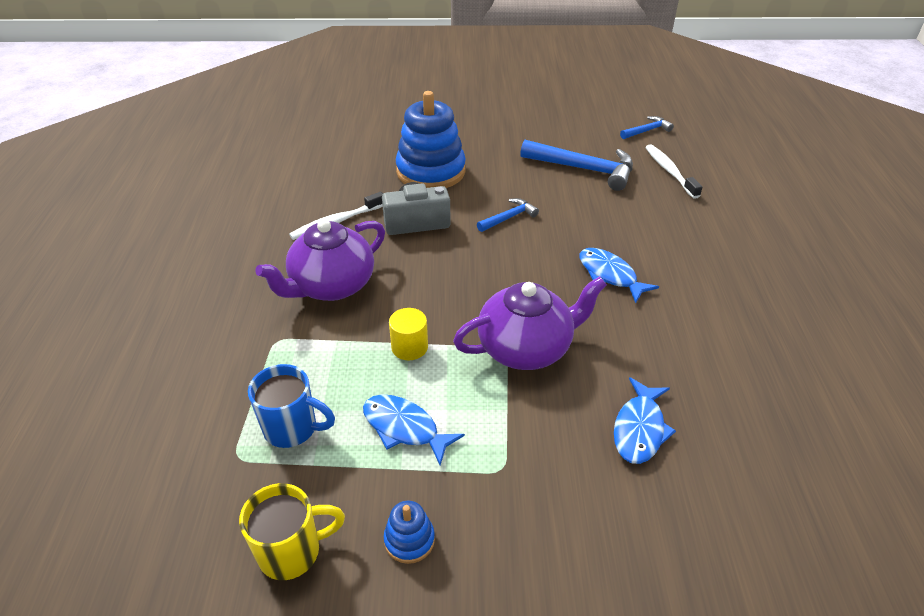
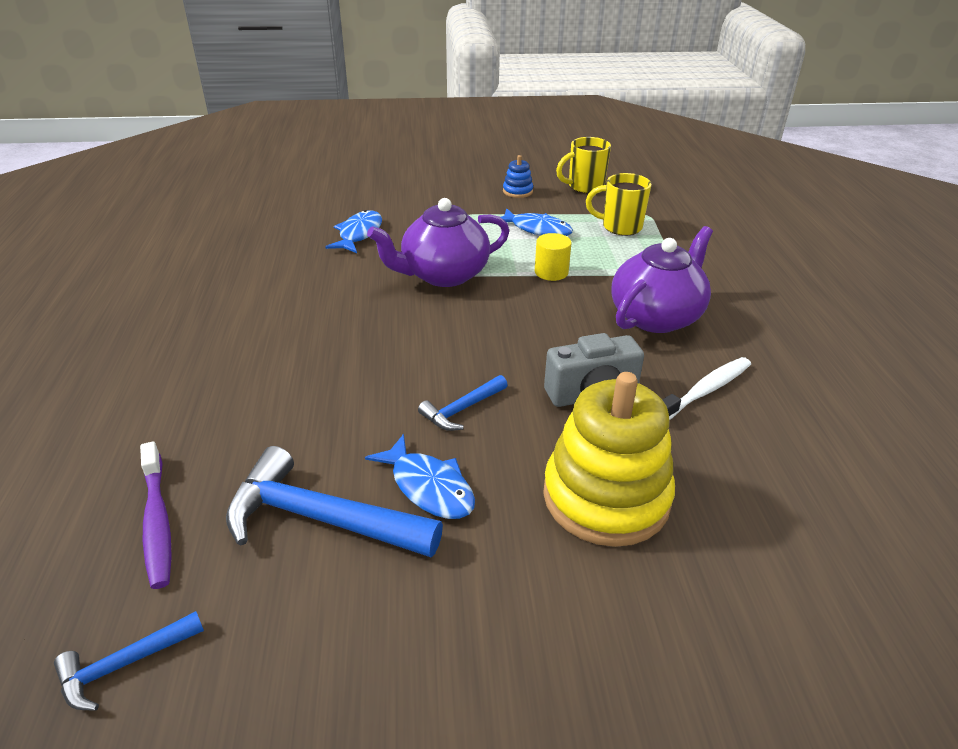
camera: 175 degrees right, 5 degrees down
(292, 428) = (620, 227): blue mug -> yellow mug
(431, 171) = (606, 497): blue stacking toy -> yellow stacking toy
(609, 275) = (341, 339): blue fish -> blue fish (429, 487)
(669, 171) = (157, 522): white toothbrush -> purple toothbrush

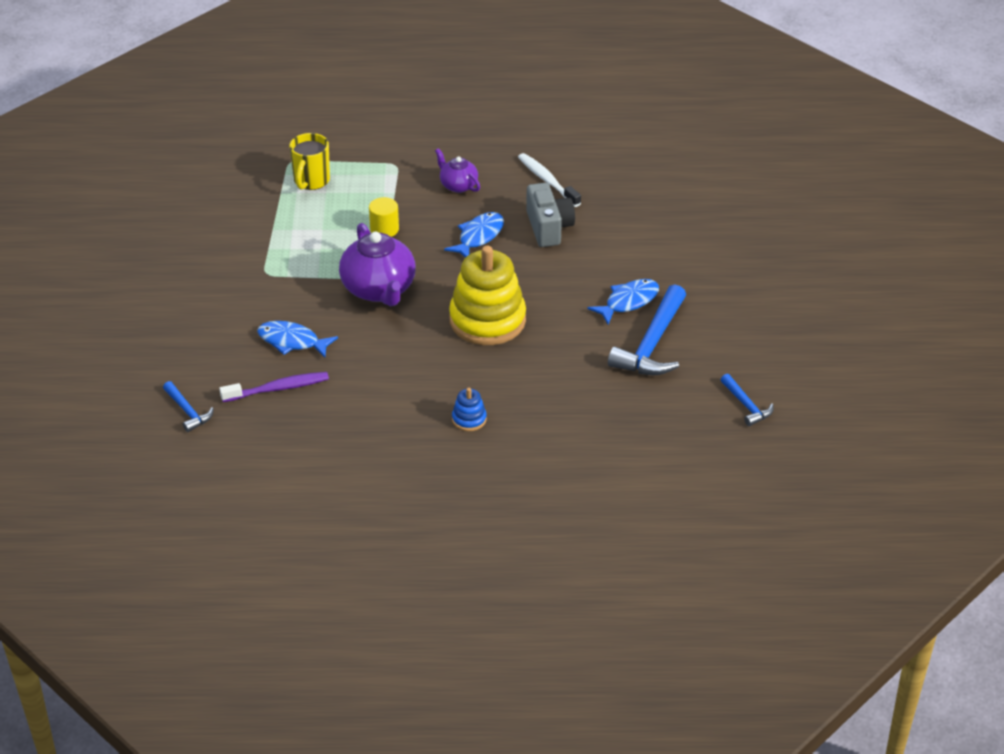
camera: 85 degrees left, 5 degrees up
(157, 522) = (653, 411): purple toothbrush -> purple toothbrush (278, 388)
(462, 409) = (558, 286): blue hammer -> blue hammer (187, 411)
(517, 191) = (220, 235): blue stacking toy -> blue stacking toy (469, 419)
(537, 229) = (306, 229): blue fish -> blue fish (478, 236)
(584, 187) = (220, 190): yellow mug -> none
(606, 497) = (638, 234): yellow stacking toy -> yellow stacking toy (487, 320)
(656, 316) = (458, 185): purple teapot -> purple teapot, size x0.54

